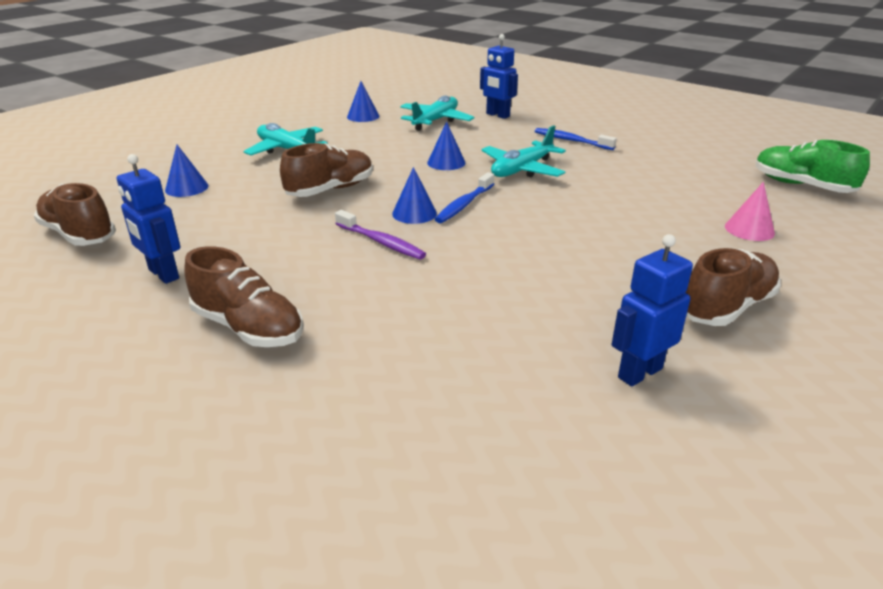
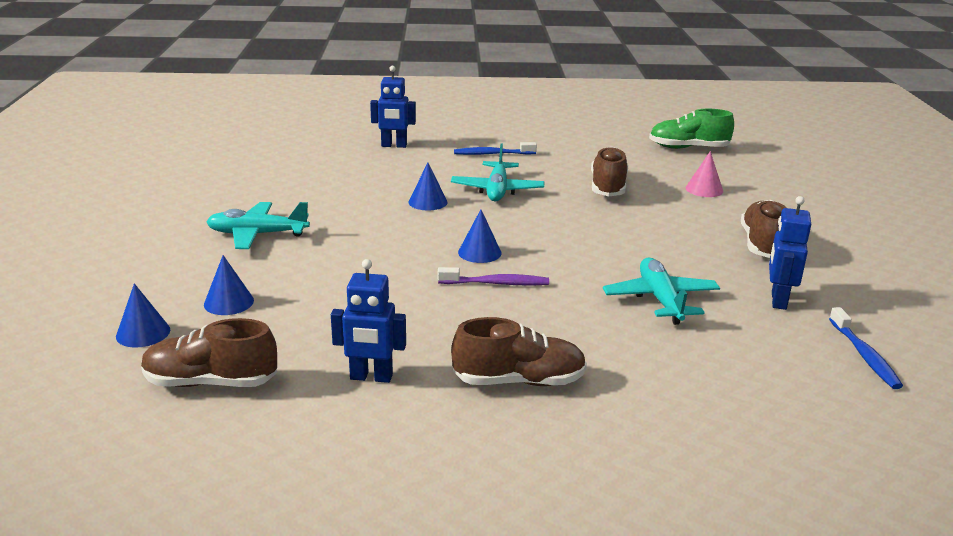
camera: 40 degrees left, 5 degrees down
(330, 190) = (374, 257): brown shoe -> brown shoe (608, 187)
(363, 116) = (268, 179): blue cone -> blue cone (143, 333)
(435, 121) = (348, 165): turquoise plane -> turquoise plane (660, 299)
(464, 204) = (504, 233): blue toothbrush -> blue toothbrush (864, 355)

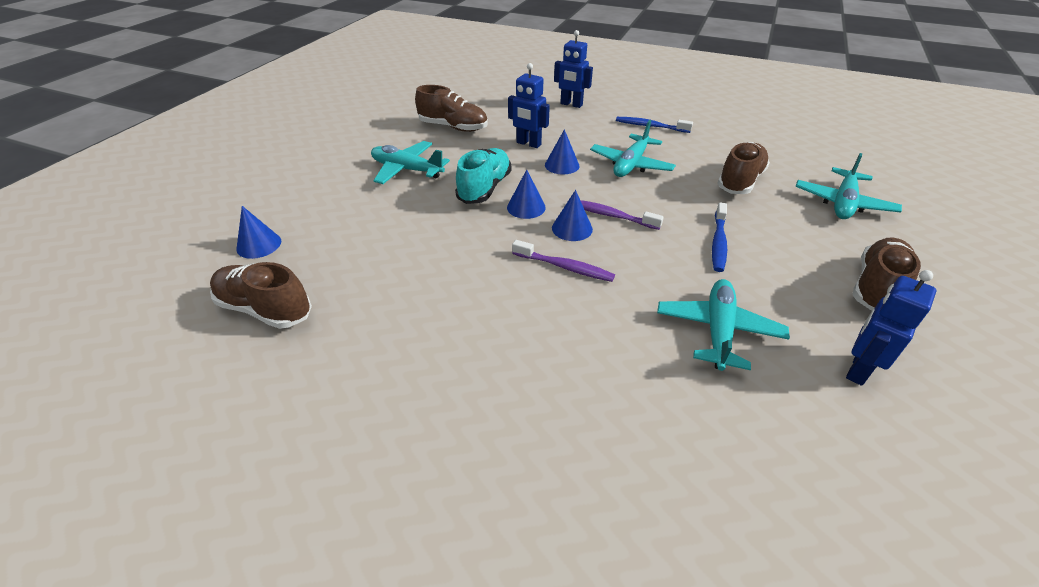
camera: 25 degrees right, 15 degrees up
(229, 302) = (338, 231): blue cone -> blue cone (526, 207)
(362, 236) = (485, 188): none -> turquoise shoe
(371, 377) = (386, 343): blue robot -> blue robot (528, 144)
(509, 235) = (611, 215): none -> purple toothbrush
(519, 381) = (511, 392): brown shoe -> brown shoe (453, 127)
(688, 148) = (851, 151): green shoe -> none
(704, 189) = (843, 203): pink cone -> turquoise plane
(864, 355) = (937, 489): blue toothbrush -> blue toothbrush (718, 243)

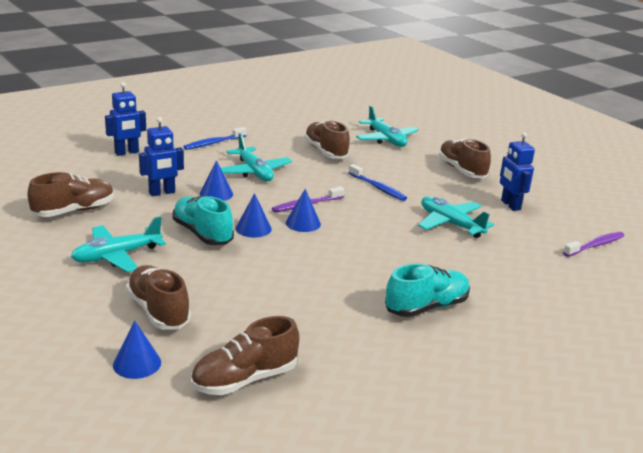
camera: 60 degrees left, 15 degrees down
(342, 221) = (158, 311): none -> brown shoe
(494, 384) = (426, 307): none -> turquoise shoe
(565, 267) = (342, 242): purple toothbrush -> purple toothbrush (595, 245)

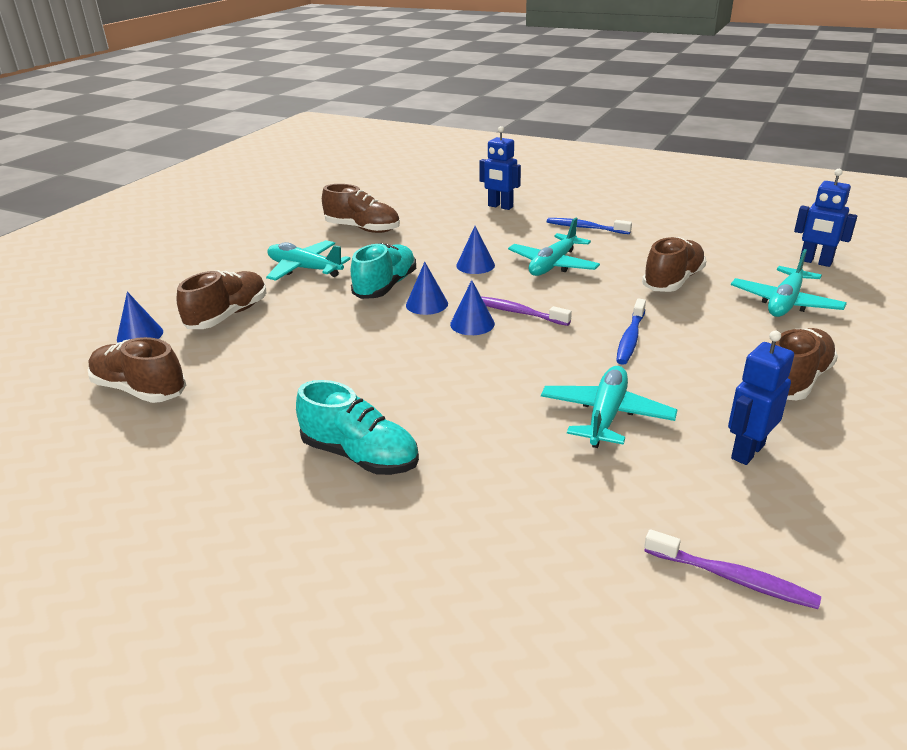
camera: 65 degrees right, 5 degrees up
(162, 193) = (443, 245): blue robot -> blue robot (815, 262)

